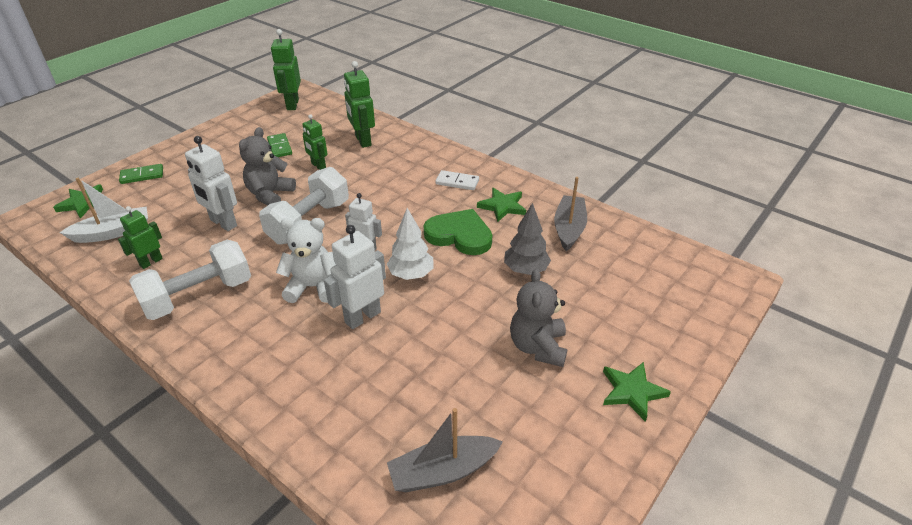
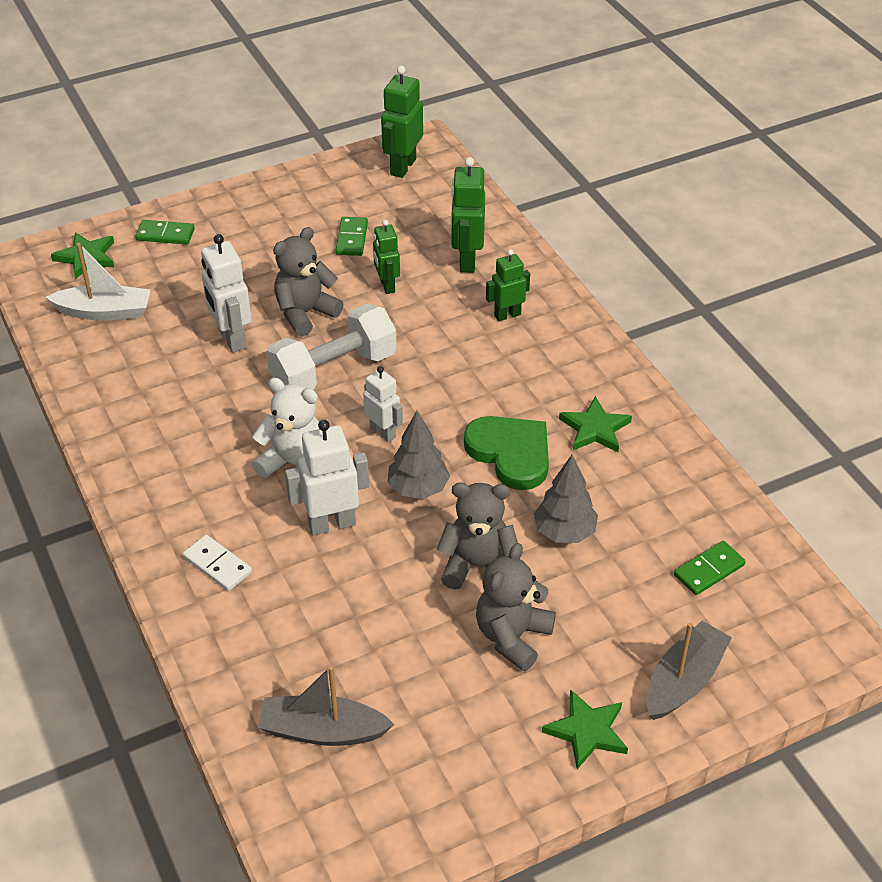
camera: 25 degrees right, 5 degrees up
(151, 262) = (131, 367): green robot -> green robot (507, 315)
(198, 296) = (165, 431): white dumbbell -> none
(411, 275) = (418, 488): white tree -> grey tree
(457, 182) = (557, 370): white domino -> white domino (217, 565)
(483, 309) = (478, 566): none -> grey teddy bear
(569, 228) = (663, 493): grey boat -> grey boat (684, 680)
(629, 263) = (709, 570): none -> green domino

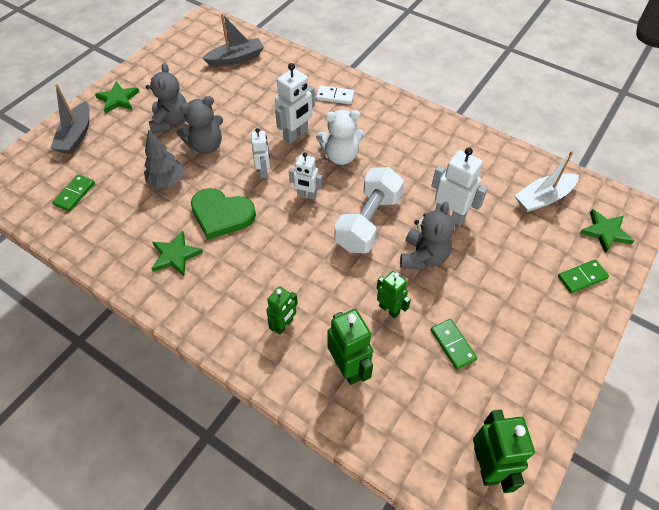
camera: 150 degrees right, 10 degrees up
(418, 488) = (263, 171): grey tree -> white robot

